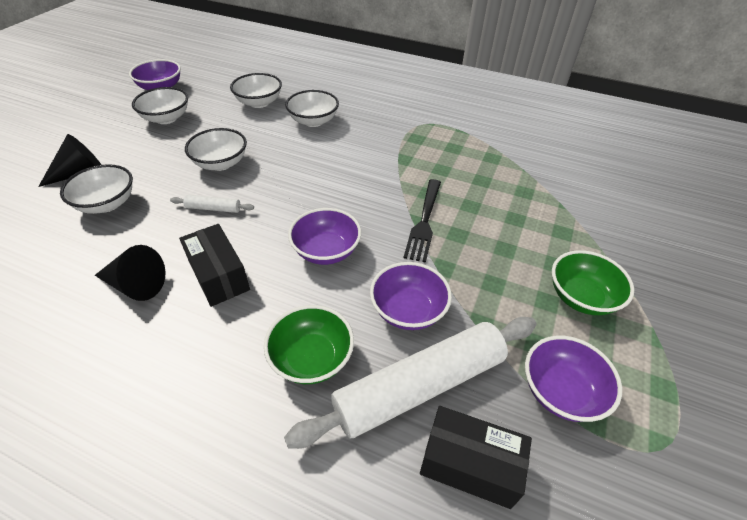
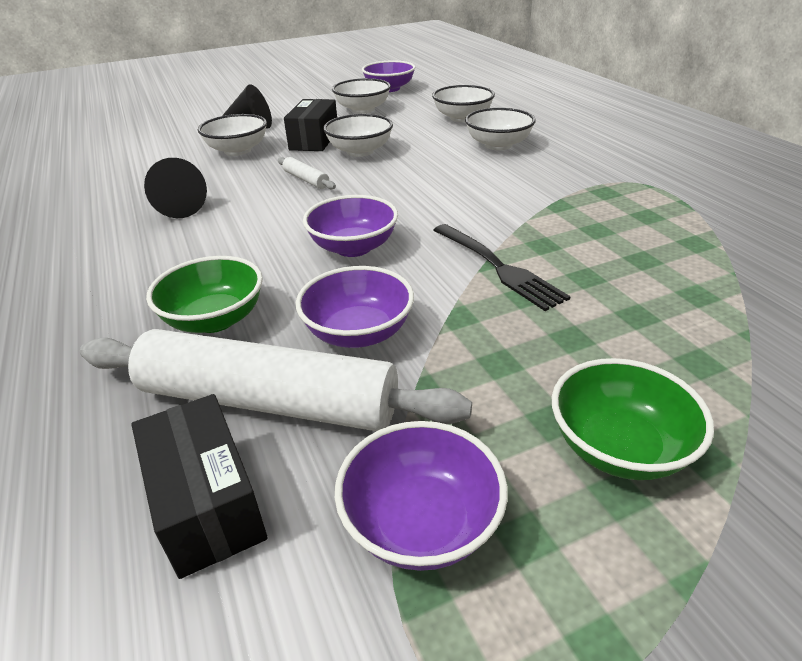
camera: 45 degrees right, 10 degrees down
(219, 275) = (239, 226): black box -> black box (314, 140)
(424, 222) = (498, 267): black fork -> black fork turned 90 degrees counterclockwise

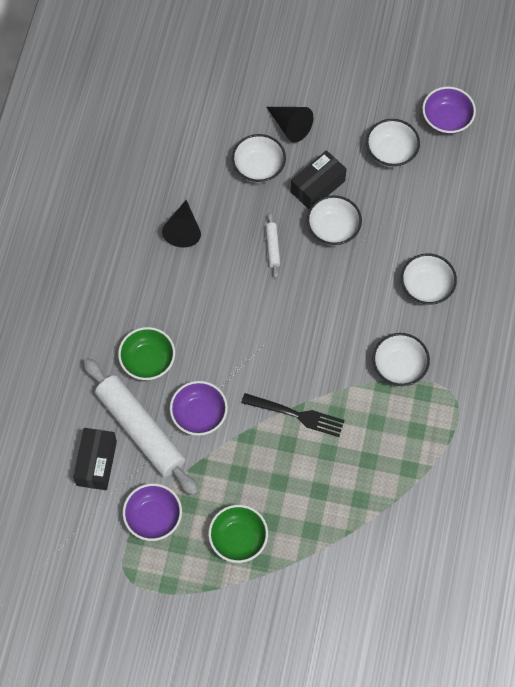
camera: 35 degrees right, 30 degrees up
(353, 247) = (244, 346): purple bowl -> none
(462, 118) = (446, 224): white bowl -> white bowl (399, 367)
(498, 267) = (296, 415): black fork -> black fork turned 75 degrees counterclockwise

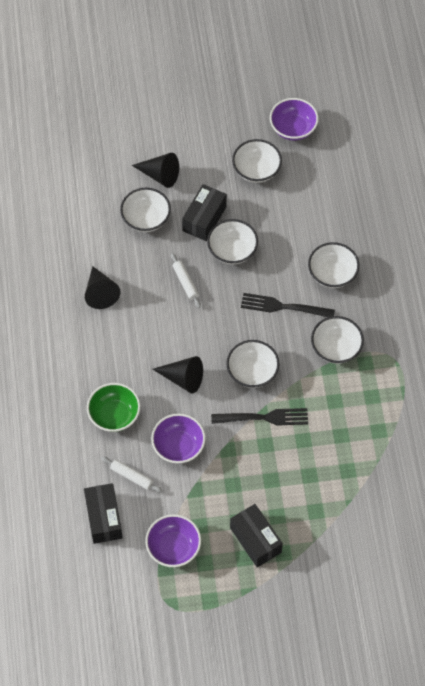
camera: 20 degrees left, 5 degrees down
(140, 430) = (131, 476): white rolling pin -> white rolling pin, size x0.42
(231, 346) = (183, 378): none -> black cone
(238, 539) = (255, 540): green bowl -> black box
(303, 363) = (252, 372): none -> white bowl
(362, 305) = (283, 307): none -> black fork

